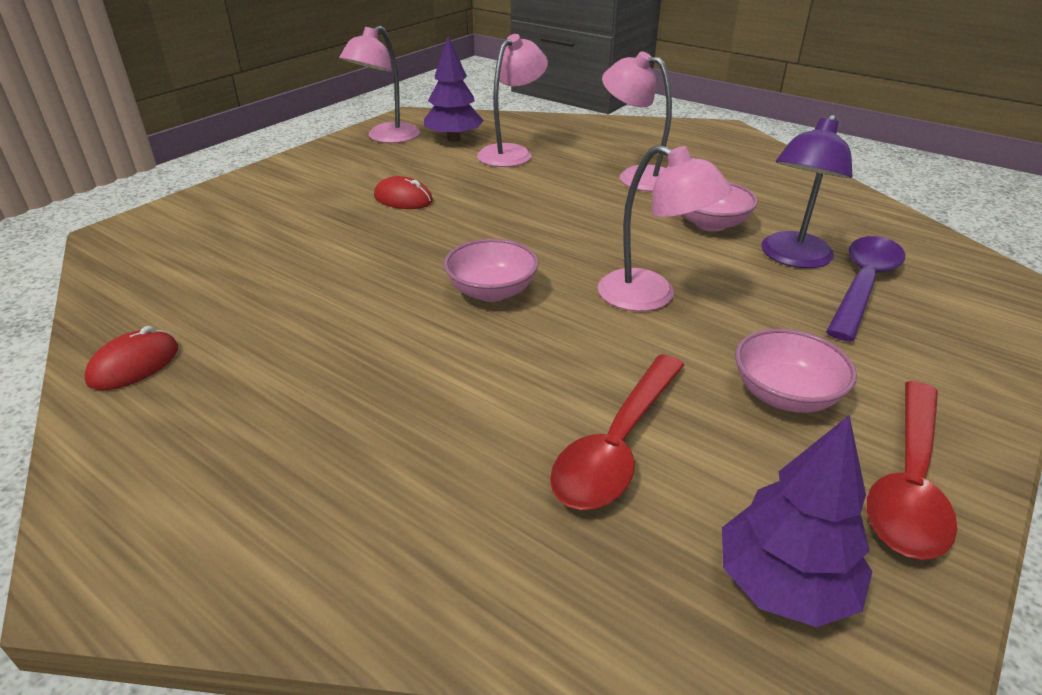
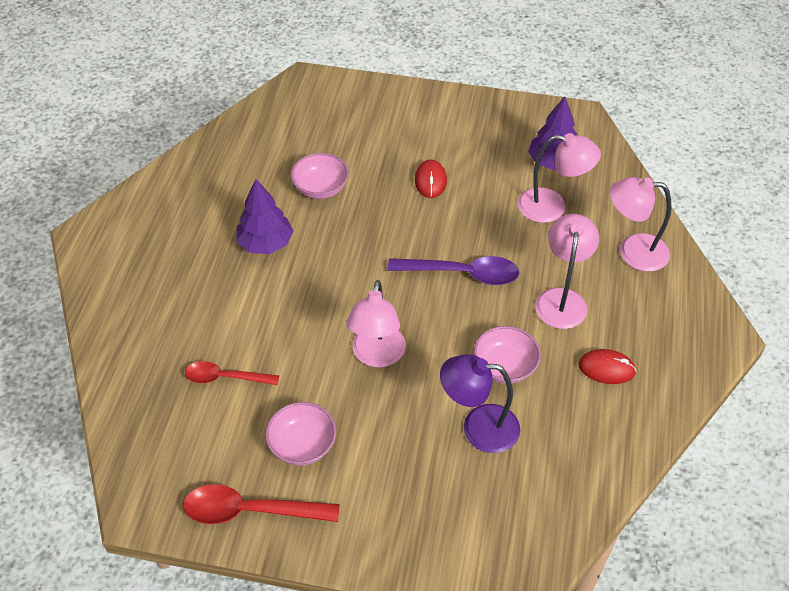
camera: 65 degrees right, 15 degrees up
(134, 365) = (199, 167): red mouse -> red mouse (606, 368)
(386, 138) = (525, 124): pink lamp -> pink lamp (633, 251)
(492, 291) = (338, 275): pink bowl -> pink bowl (321, 188)
(617, 445) = (225, 377): red spoon -> red spoon, size x0.67
(783, 584) = (160, 463): purple tree -> purple tree (265, 243)
(863, 285) = (461, 476): purple spoon -> purple spoon (462, 274)

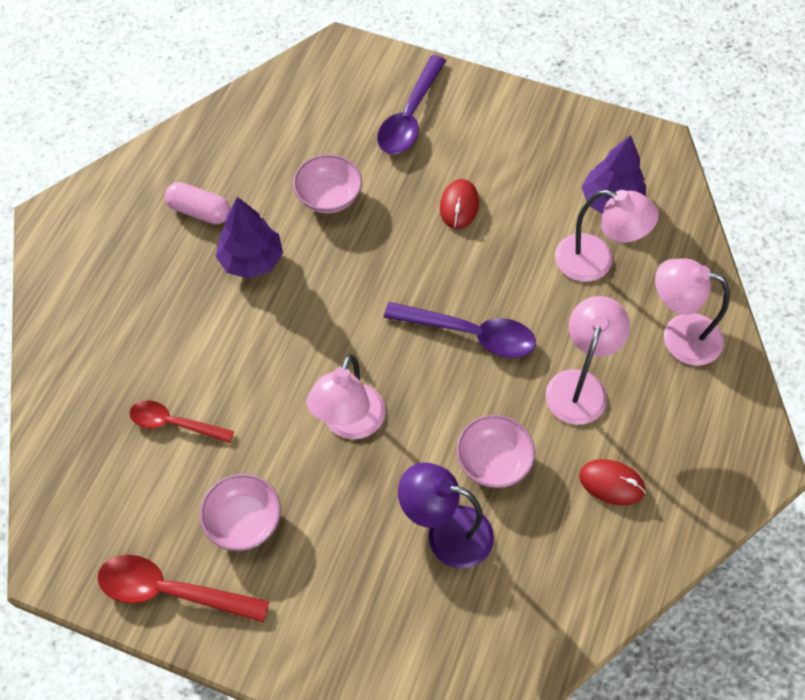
camera: 10 degrees right, 10 degrees up
(213, 213) = (200, 211): none -> pink capsule
(375, 121) = (410, 116): none -> purple spoon

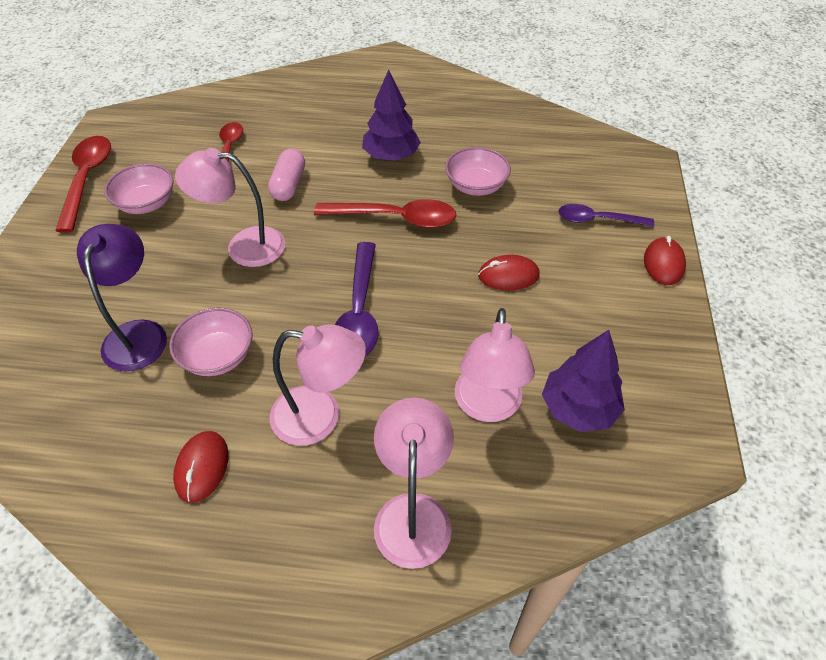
camera: 75 degrees right, 10 degrees down
(200, 211) = (427, 119): pink capsule -> pink capsule (289, 185)
(353, 278) = (395, 218): none -> red spoon
(410, 116) = (597, 220): purple spoon -> purple spoon, size x0.67
(478, 90) = (663, 263): none -> red mouse

